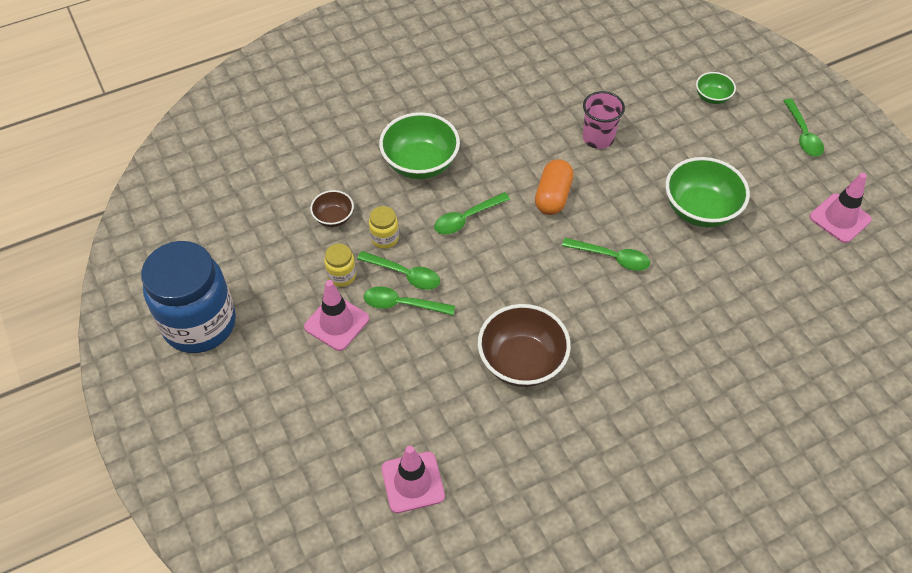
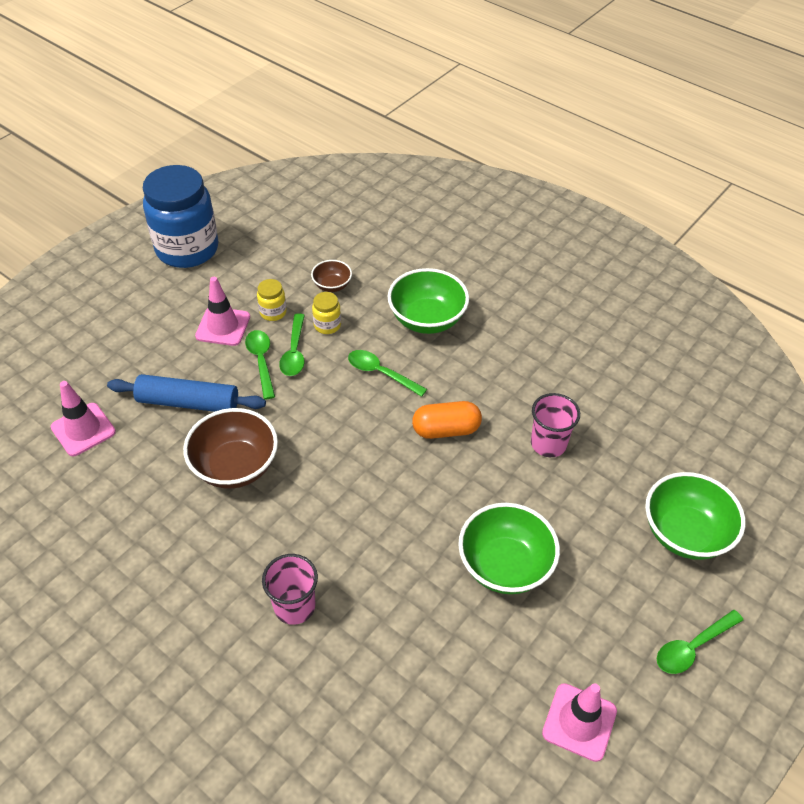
camera: 65 degrees right, 5 degrees down
(424, 379) = (188, 402): none -> blue rolling pin
(611, 257) = (394, 502): green spoon -> none
(687, 360) = (294, 606): none -> pink cup
(712, 97) = (685, 533): green bowl -> green bowl, size x1.91

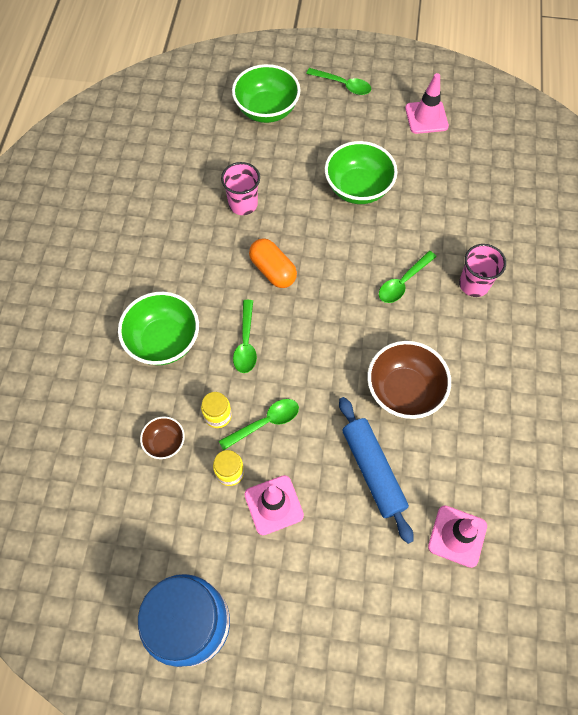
camera: 120 degrees left, 15 degrees up
(261, 361) = (292, 442): green spoon -> green spoon (403, 282)

